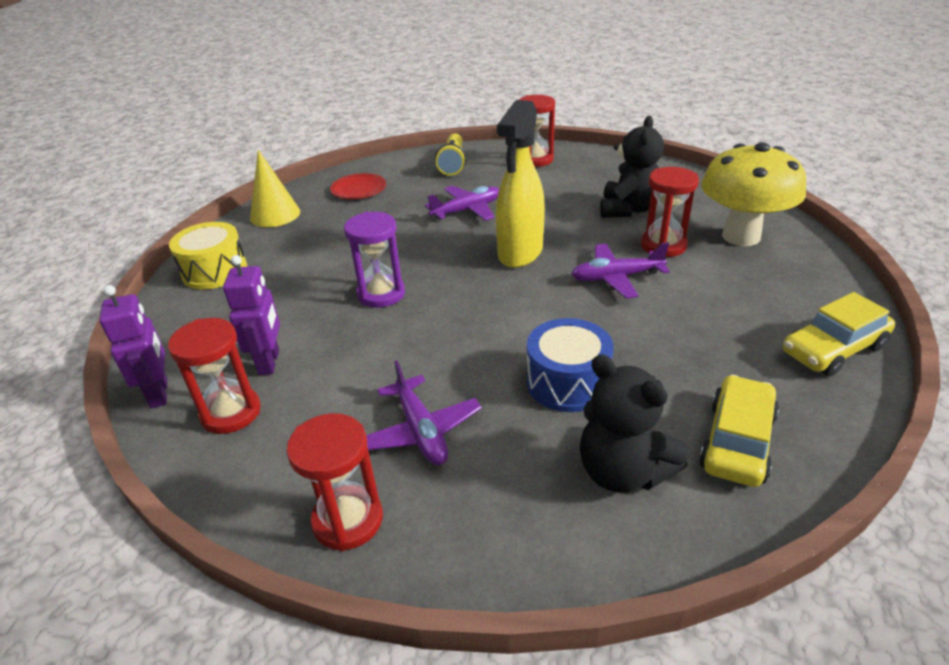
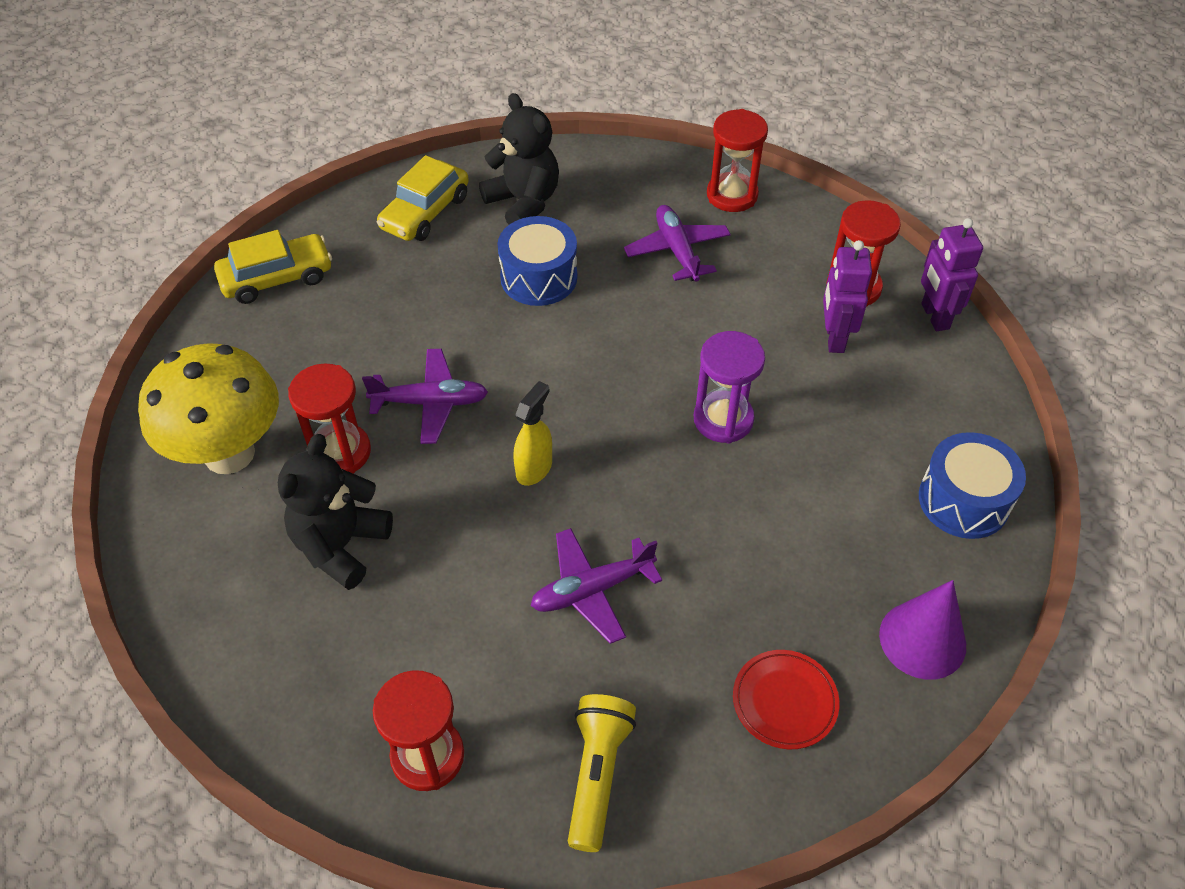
camera: 175 degrees left, 15 degrees up
(214, 271) = (963, 500): yellow drum -> blue drum
(275, 214) = (922, 639): yellow cone -> purple cone
(520, 253) = (534, 468): yellow spray bottle -> yellow spray bottle, size x0.53

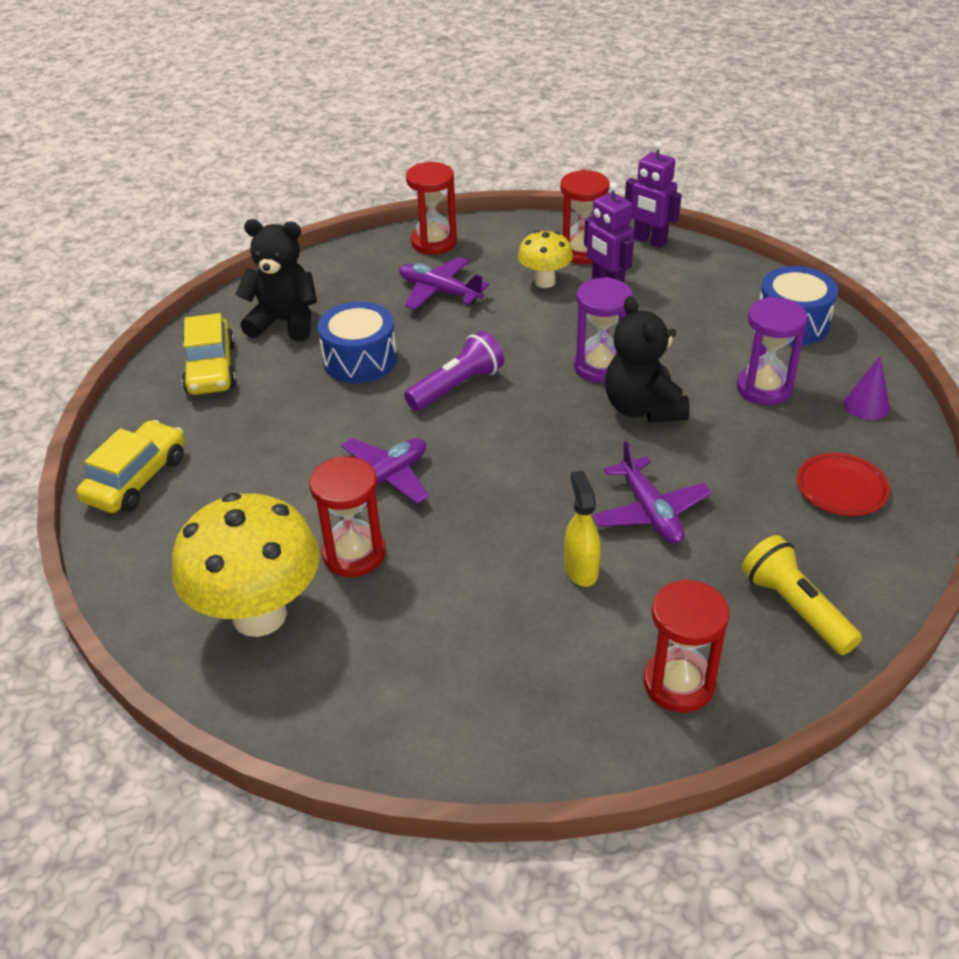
camera: 40 degrees left, 10 degrees down
(340, 545) = (437, 609): black teddy bear -> black teddy bear (643, 408)
(534, 468) = (515, 470): yellow spray bottle -> yellow spray bottle (581, 569)
(583, 355) = (457, 386): none -> purple flashlight
(592, 590) = (650, 512): purple plane -> purple plane turned 45 degrees counterclockwise
(780, 298) = (544, 282): none -> yellow mushroom
(845, 548) = (764, 388): none -> purple hourglass
(922, 639) = (866, 405): purple cone -> purple cone, size x0.64

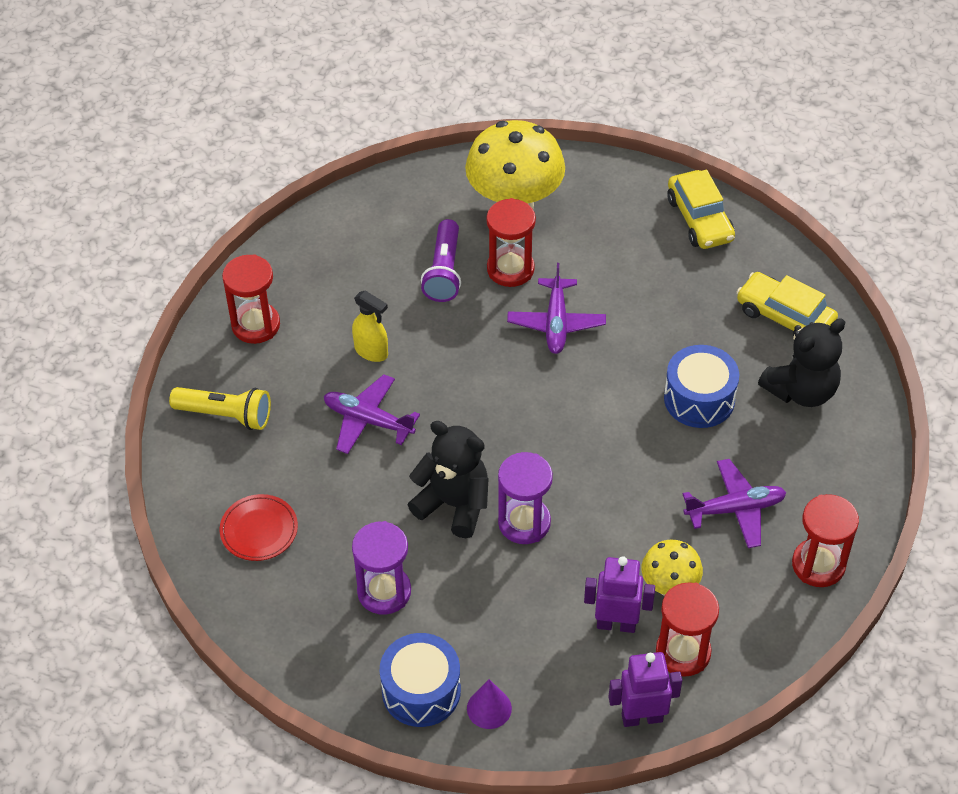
camera: 135 degrees right, 10 degrees up
(457, 386) = (603, 427): purple flashlight -> purple flashlight (444, 272)
(866, 405) = (294, 630): purple cone -> purple cone (489, 708)

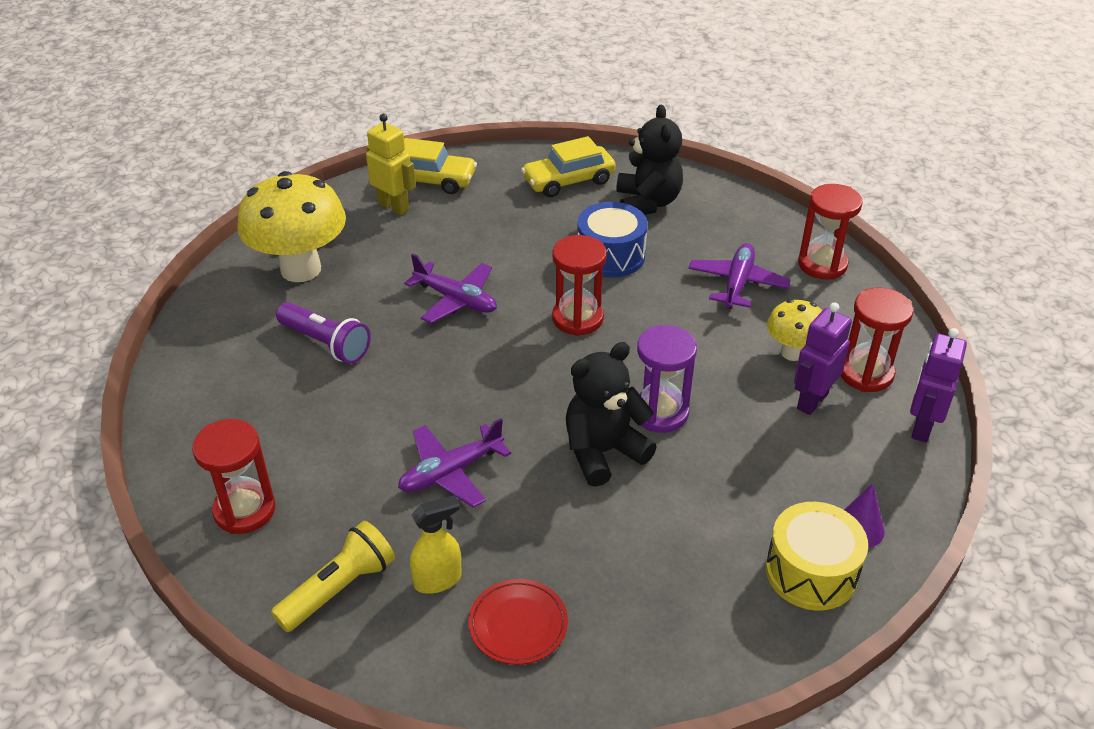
camera: 60 degrees left, 10 degrees down
(371, 351) = (369, 434): yellow spray bottle -> yellow spray bottle (438, 580)
(384, 592) = (671, 550): purple hourglass -> none
(421, 691) = (811, 572): blue drum -> yellow drum
(510, 269) = (368, 301): red hourglass -> red hourglass (577, 318)
(642, 216) = (394, 206): none -> yellow robot

